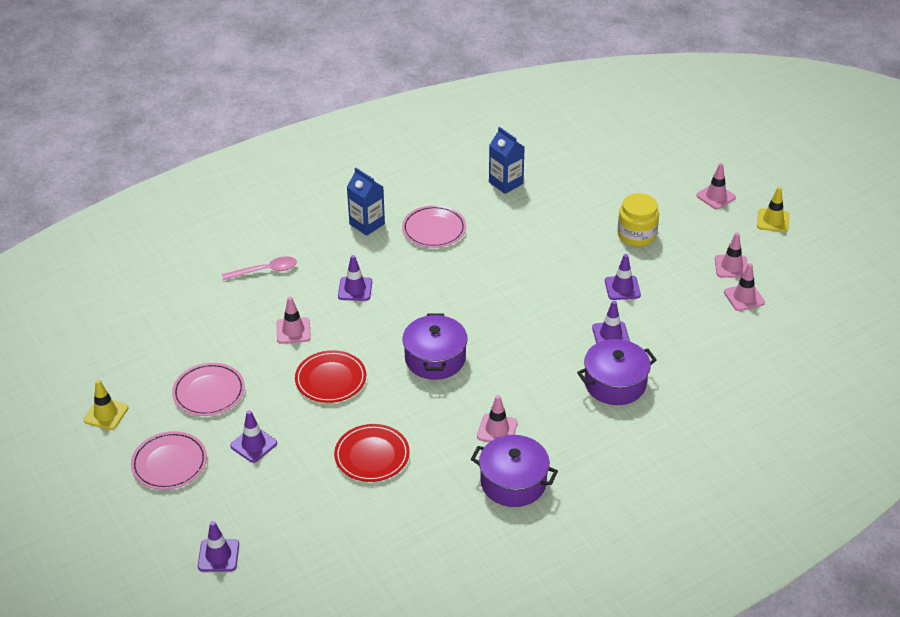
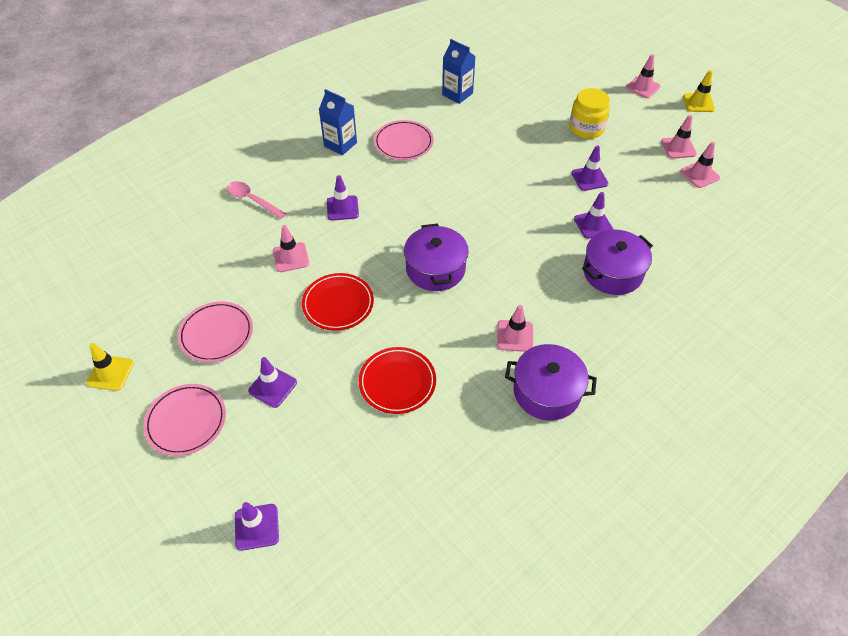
camera: 10 degrees left, 10 degrees up
(265, 271) = (252, 200): pink spoon -> pink spoon turned 120 degrees counterclockwise

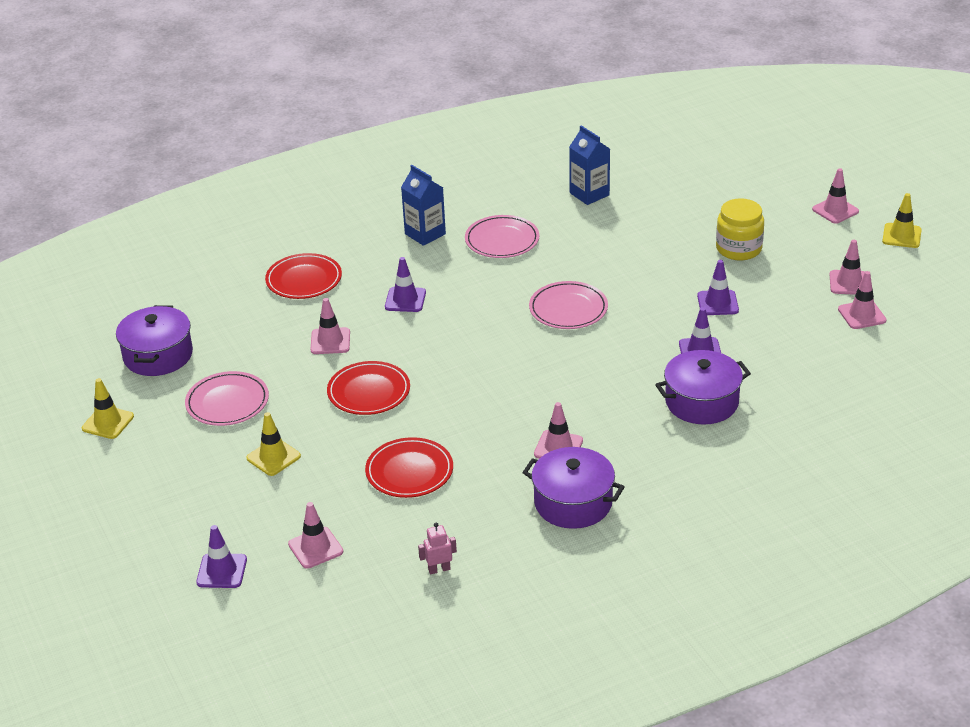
camera: 15 degrees right, 15 degrees down
(186, 421) = (175, 474): pink plate -> pink plate (568, 309)
(252, 200) = (304, 280): pink spoon -> red plate
(272, 387) = (273, 457): purple traffic cone -> yellow traffic cone
(337, 483) = (315, 548): none -> pink traffic cone
(435, 269) = (492, 372): purple pot -> purple pot (158, 355)
(456, 486) = (439, 569): none -> pink robot

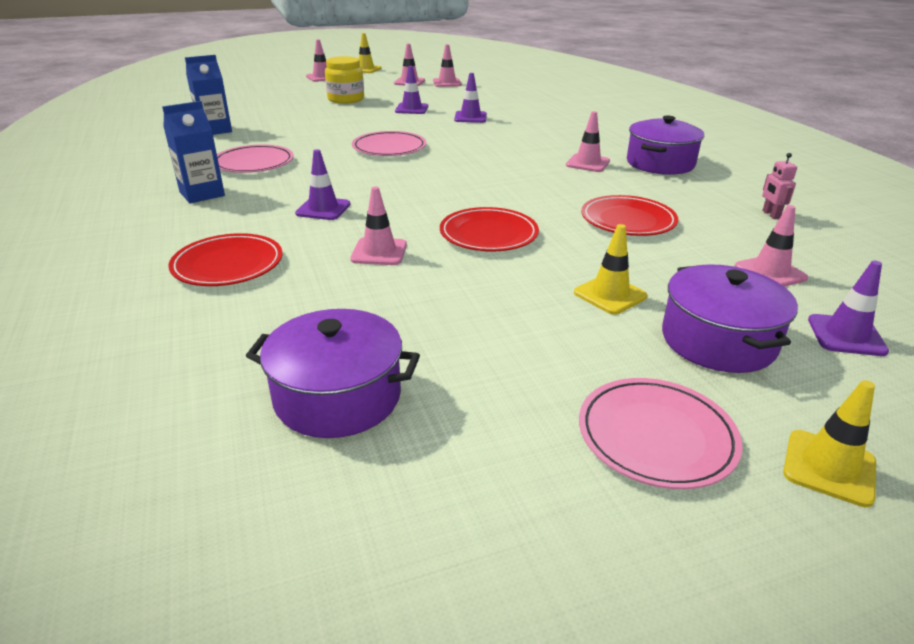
camera: 85 degrees left, 5 degrees down
(108, 422) = (519, 457): yellow traffic cone -> yellow traffic cone (829, 467)
(227, 402) = (487, 328): pink plate -> pink plate (656, 436)
(701, 402) = (533, 121): purple pot -> purple pot (718, 341)

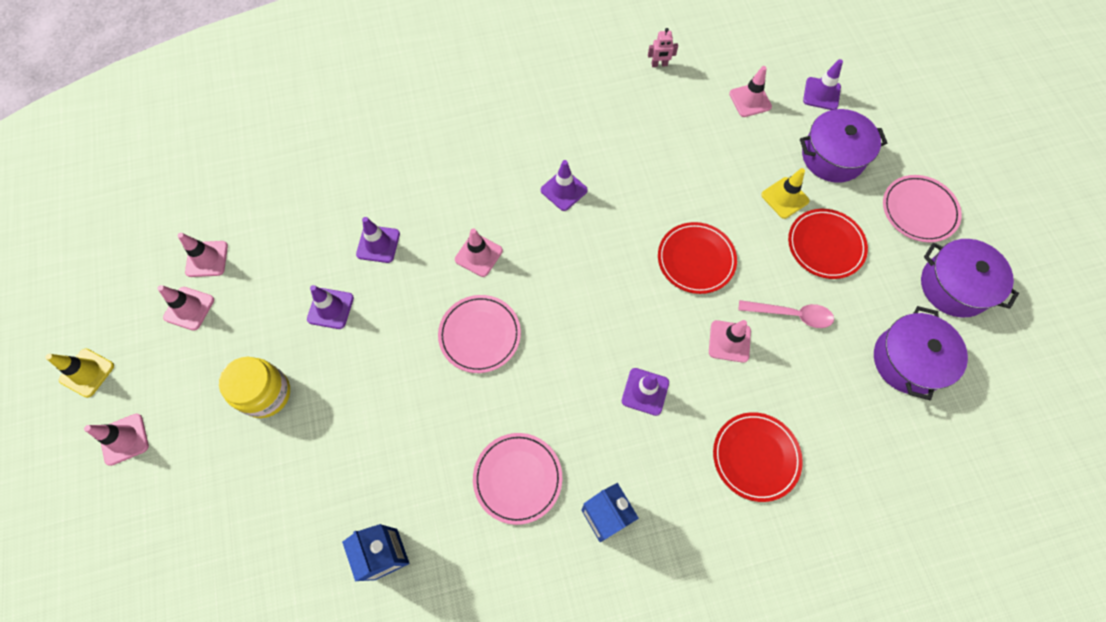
camera: 85 degrees left, 35 degrees up
(418, 293) = (791, 315): none -> pink spoon
(554, 172) = (564, 190): none -> purple traffic cone
(587, 163) = (542, 158): pink traffic cone -> pink traffic cone (478, 255)
(628, 220) = (669, 158): red plate -> red plate (825, 245)
(660, 163) = (546, 102): purple pot -> purple pot (954, 286)
(829, 467) = (930, 149): yellow traffic cone -> none

